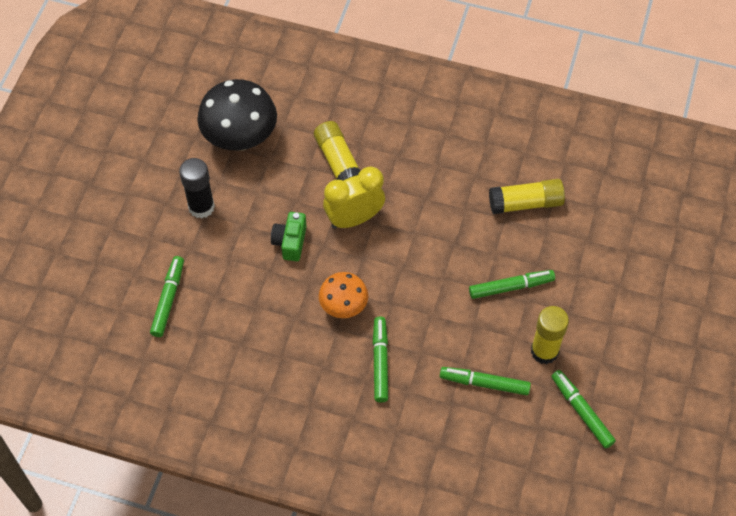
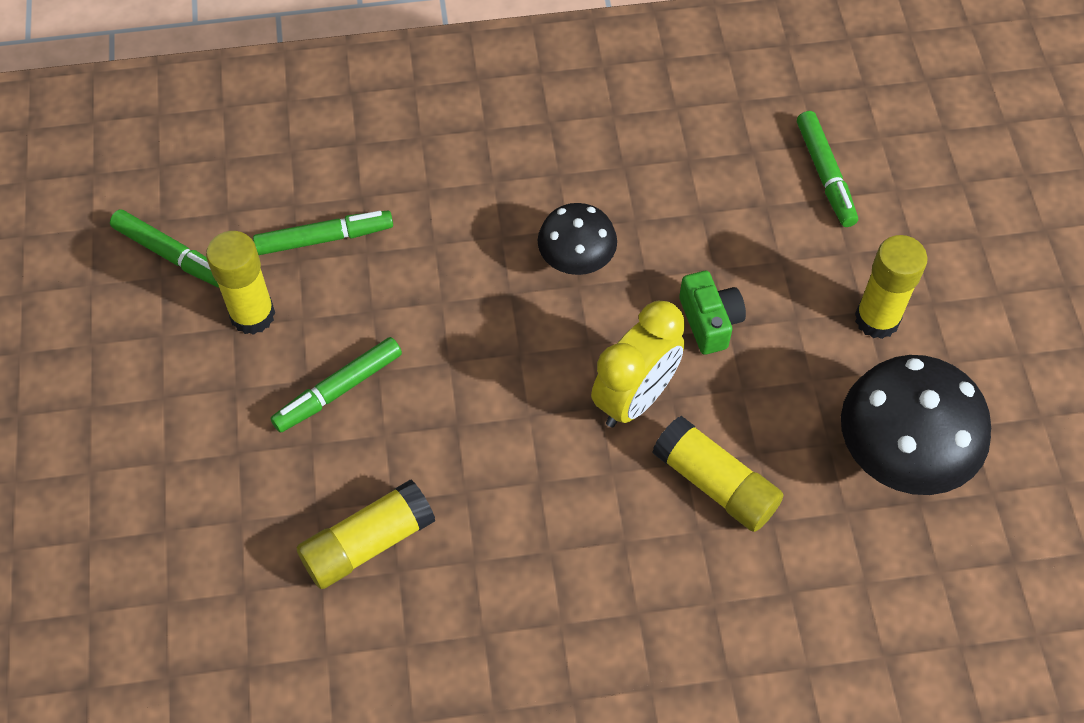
camera: 155 degrees right, 0 degrees up
(201, 207) = (877, 319): black glue stick -> yellow glue stick
(343, 306) = (576, 261): orange mushroom -> black mushroom
(380, 362) = (484, 209): green marker -> none

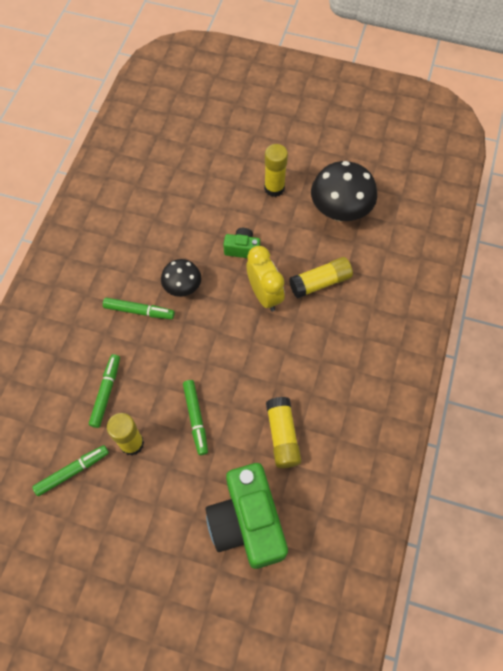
camera: 65 degrees left, 5 degrees up
(185, 550) = (247, 522): none -> green camera
(825, 174) = (193, 172): green marker -> green marker (139, 311)

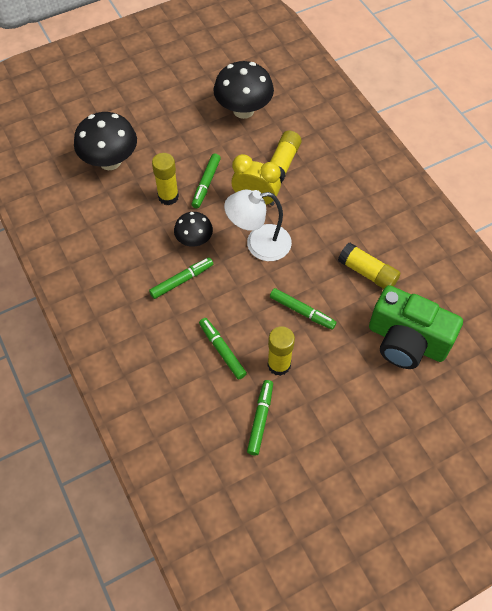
camera: 45 degrees left, 5 degrees down
(193, 172) = (110, 161): none -> black mushroom
(226, 333) = (259, 244): none -> white lamp
(242, 249) = (206, 183): green camera -> green marker
(274, 188) = (182, 129): yellow glue stick -> yellow glue stick (168, 197)

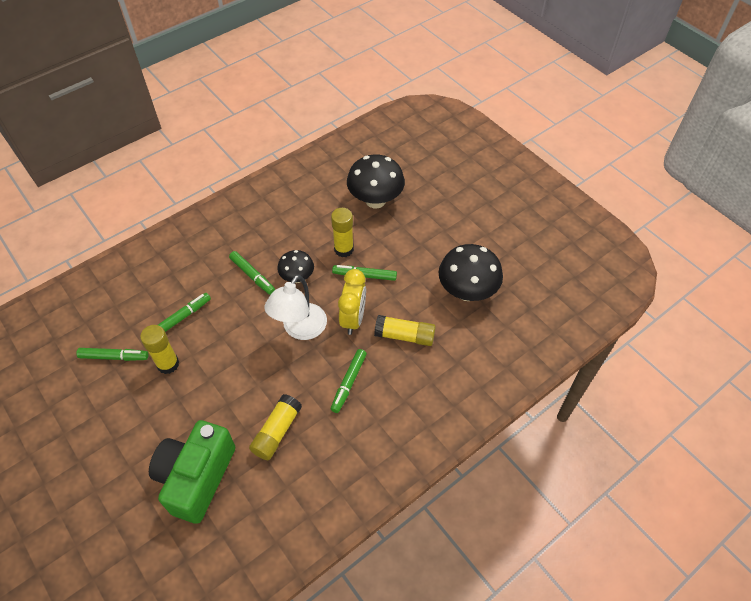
camera: 80 degrees right, 5 degrees down
(259, 244) = (300, 329): white lamp -> white lamp turned 135 degrees counterclockwise
(301, 311) = (226, 376): green marker -> green marker (349, 382)

